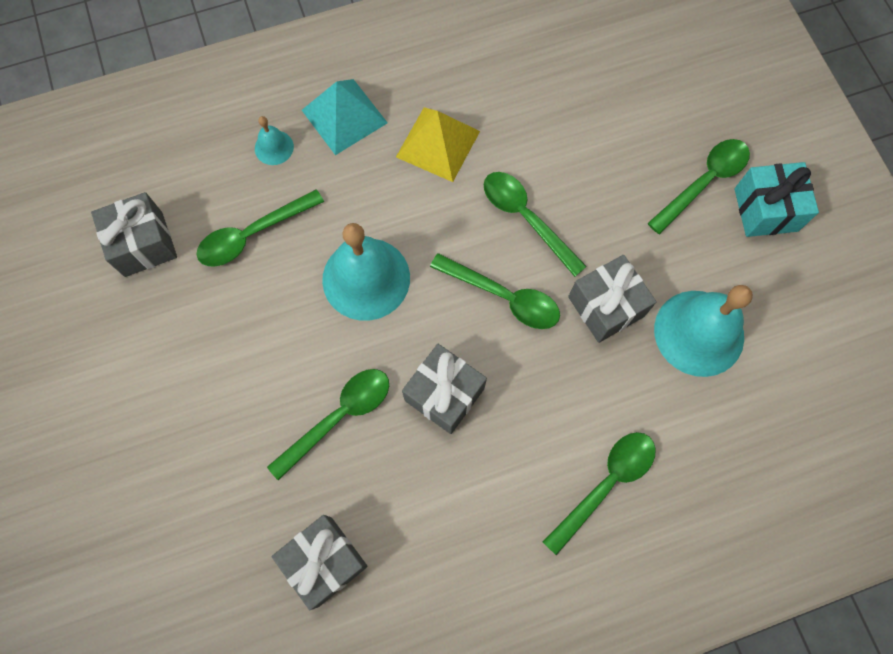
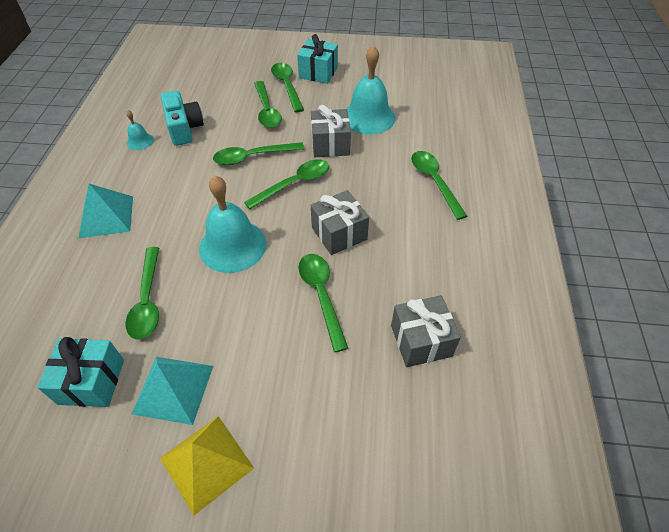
camera: 65 degrees left, 20 degrees down
(143, 244) = (91, 381): grey gift -> turquoise gift
(164, 325) = (173, 389): none -> turquoise pyramid
(274, 147) = (91, 264): turquoise bell -> turquoise bell (140, 141)
(438, 144) = (170, 178): yellow pyramid -> yellow pyramid (206, 463)
(535, 103) = (184, 128): none -> turquoise camera
(630, 185) = (267, 111): none -> green spoon

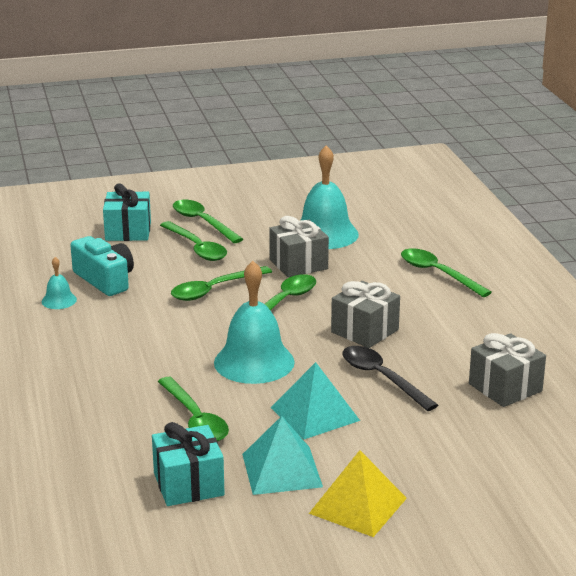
camera: 20 degrees left, 25 degrees down
(106, 216) = (81, 368): turquoise pyramid -> turquoise pyramid (314, 414)
(318, 72) = (232, 204): turquoise gift -> turquoise gift (128, 231)
(321, 295) = (381, 378): green spoon -> black spoon

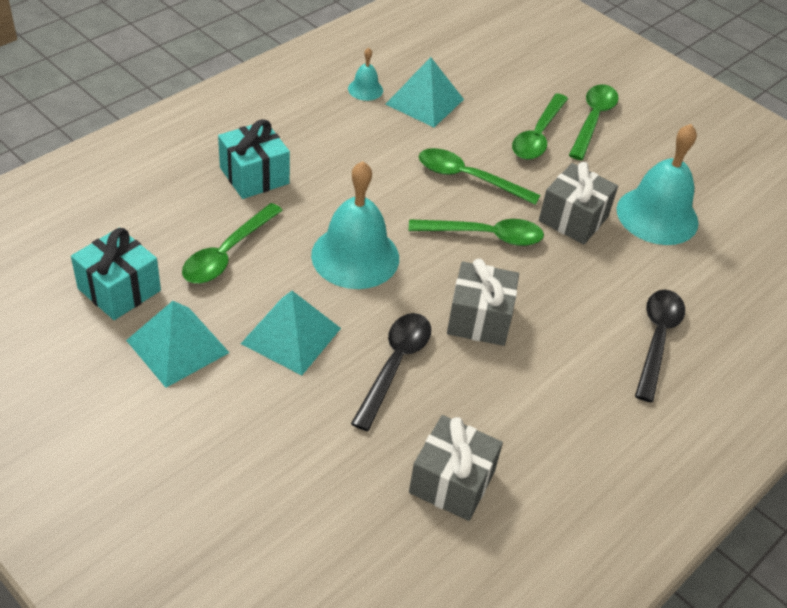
camera: 55 degrees right, 20 degrees up
(105, 280) = (425, 101): turquoise camera -> turquoise pyramid
(128, 231) = (527, 80): turquoise gift -> turquoise gift (254, 175)
(358, 505) = (148, 426): yellow pyramid -> none
(437, 273) = (657, 339): green spoon -> black spoon

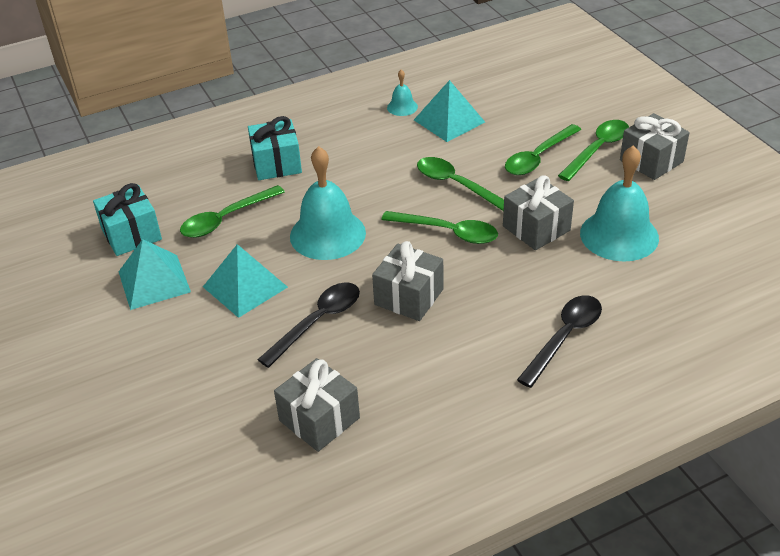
camera: 25 degrees right, 5 degrees down
(650, 127) = (651, 161): none -> grey gift

